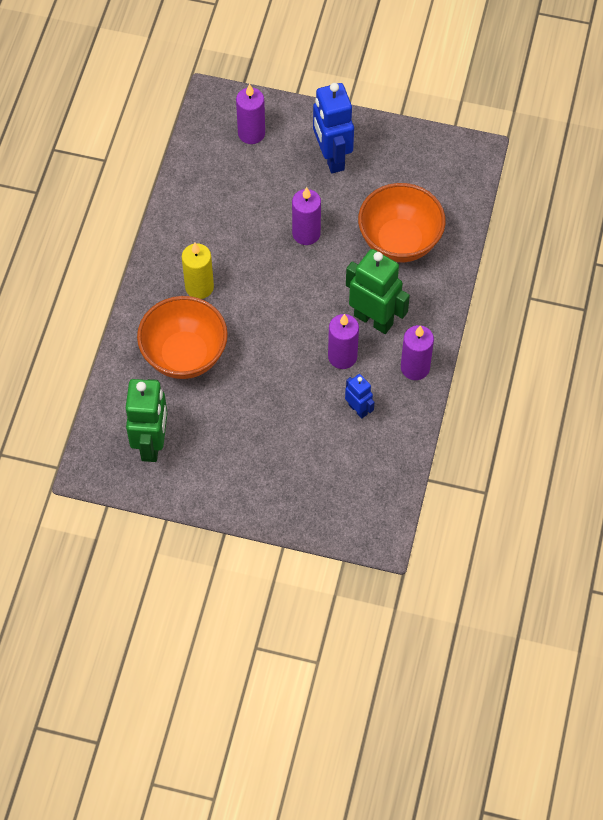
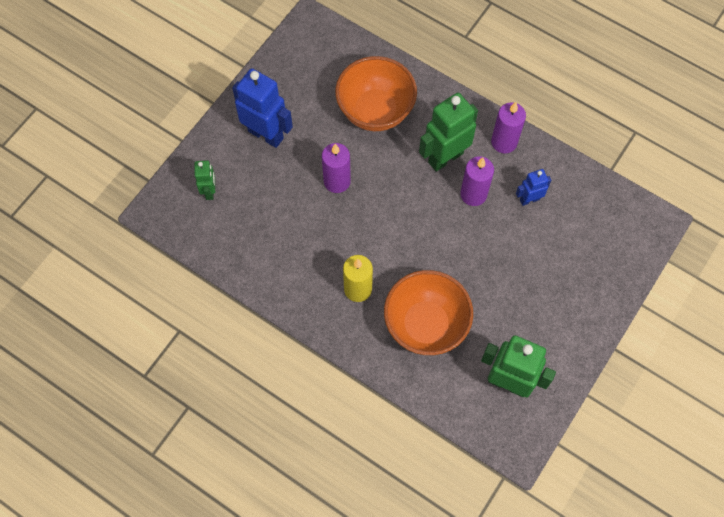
camera: 70 degrees left, 5 degrees up
(251, 133) = (210, 191): purple candle -> green robot
(331, 158) = (266, 134): blue robot -> blue robot turned 150 degrees counterclockwise

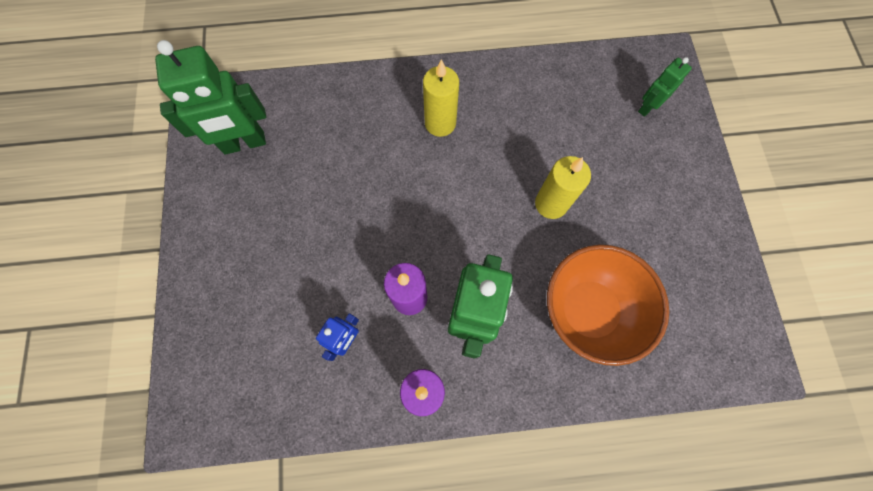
camera: 140 degrees right, 5 degrees up
(210, 191) = (647, 107): green robot -> green robot turned 90 degrees clockwise
(266, 134) = (660, 197): blue robot -> none
(337, 181) = (551, 204): purple candle -> yellow candle
(425, 325) = (355, 138): orange bowl -> none

